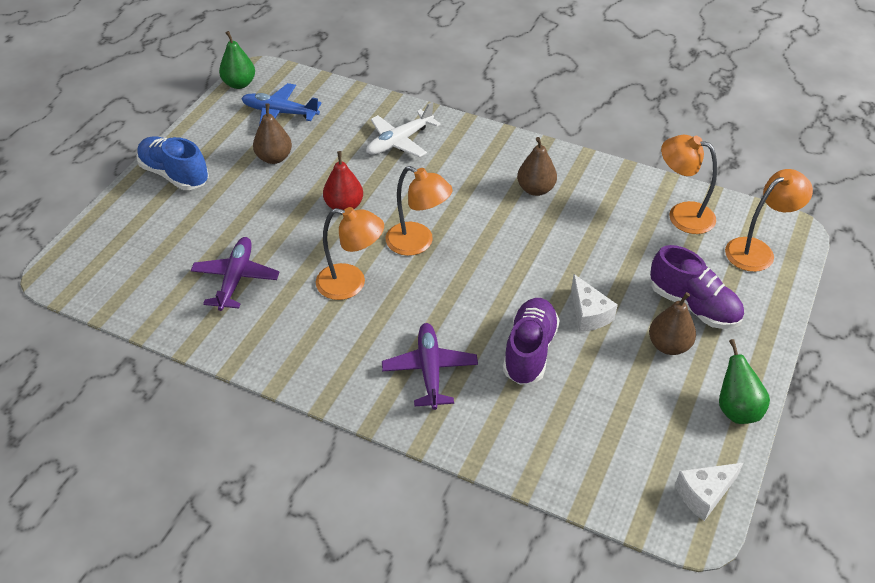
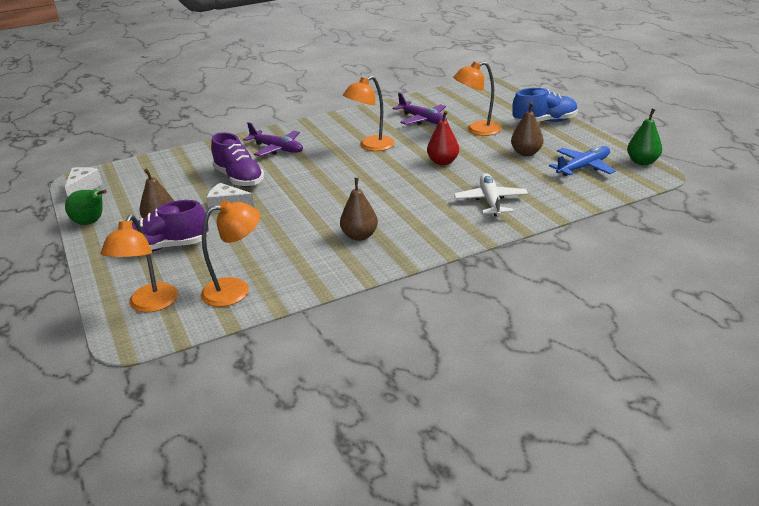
camera: 130 degrees right, 15 degrees down
(418, 243) = (373, 174): orange lamp -> orange lamp (477, 130)

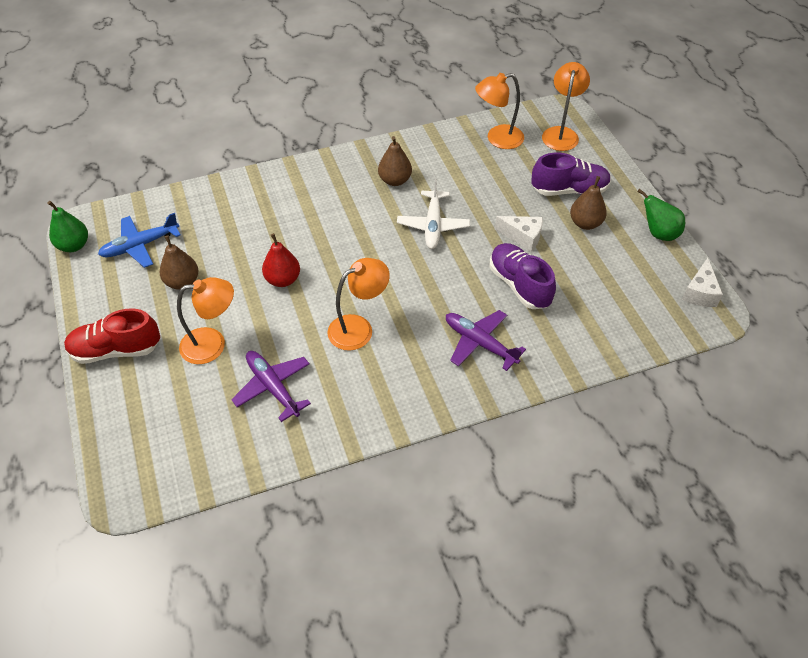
camera: 175 degrees left, 20 degrees up
(490, 201) = (262, 207): white plane -> white plane (433, 225)
(544, 122) = (116, 350): blue shoe -> red shoe

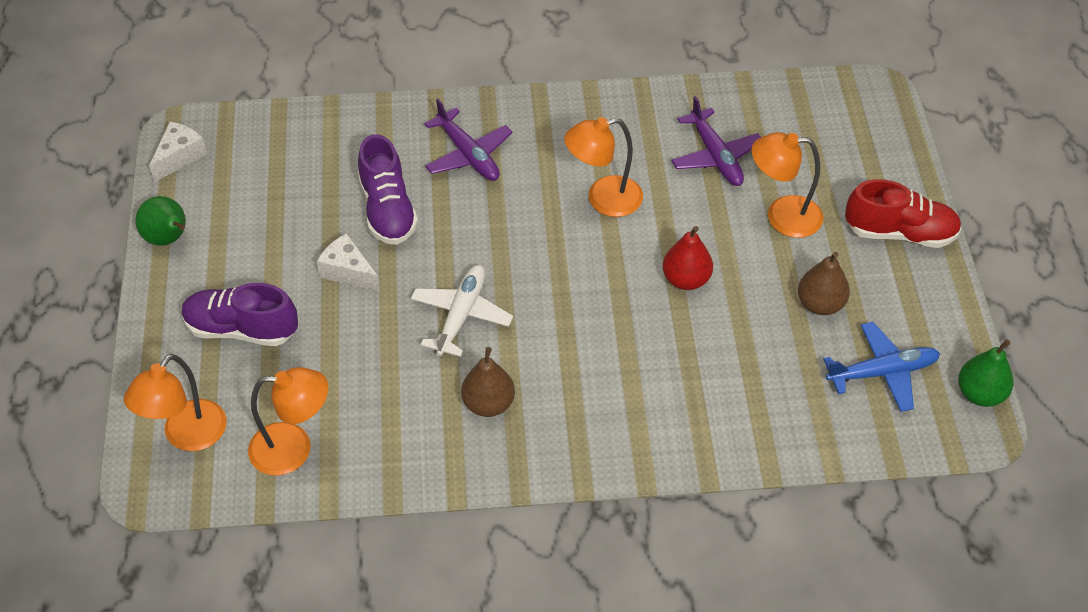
camera: 165 degrees left, 0 degrees up
(585, 223) = (253, 273): brown pear -> none

